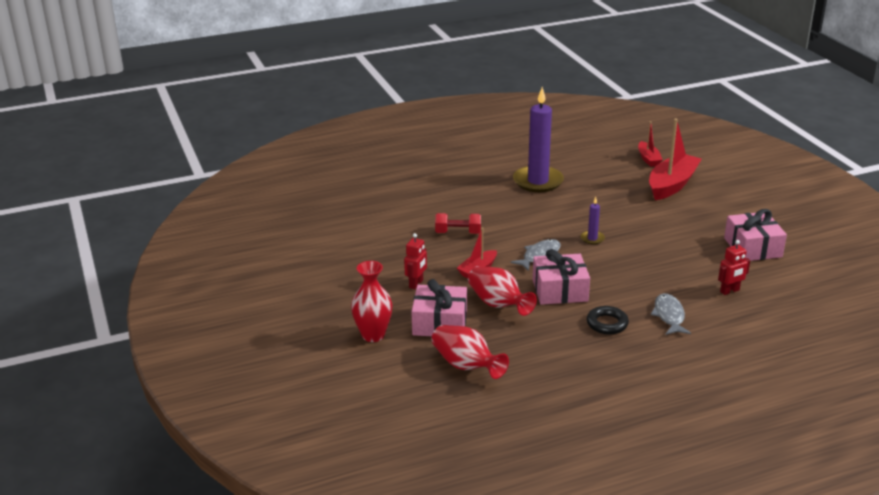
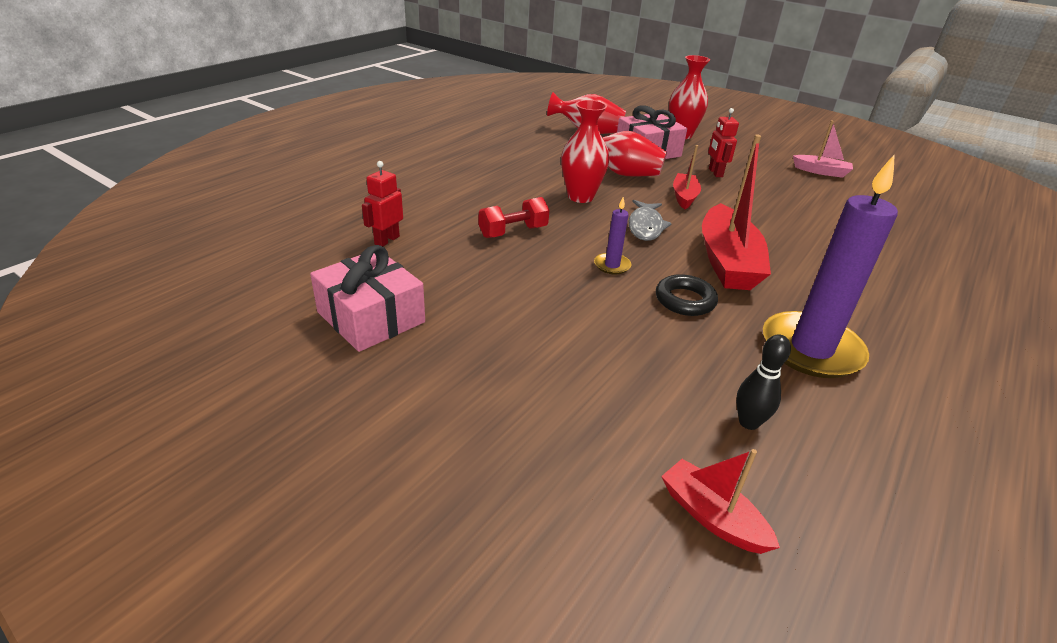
camera: 145 degrees right, 5 degrees up
(323, 262) = (821, 172): none -> pink boat
(458, 233) = (767, 230): red dumbbell -> red dumbbell (513, 232)
(560, 290) = (580, 197): pink gift -> red vase
(604, 171) = (748, 422): none -> black bowling pin
(607, 324) = (504, 179): black ring -> black ring (685, 300)
(669, 316) = (446, 198): grey fish -> none
(672, 185) = (591, 432): red boat -> red boat (727, 262)

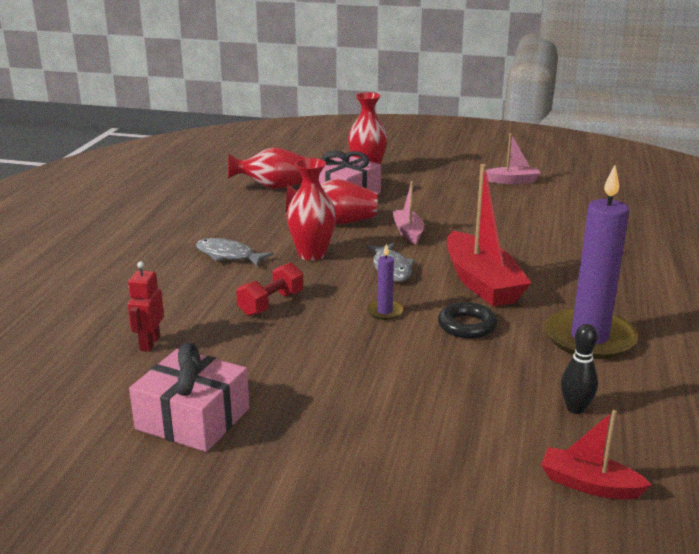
camera: 20 degrees left, 10 degrees down
(507, 181) = (228, 255): none -> grey fish
(684, 197) = (408, 232): red boat -> pink boat
(715, 173) = (421, 202): red robot -> none

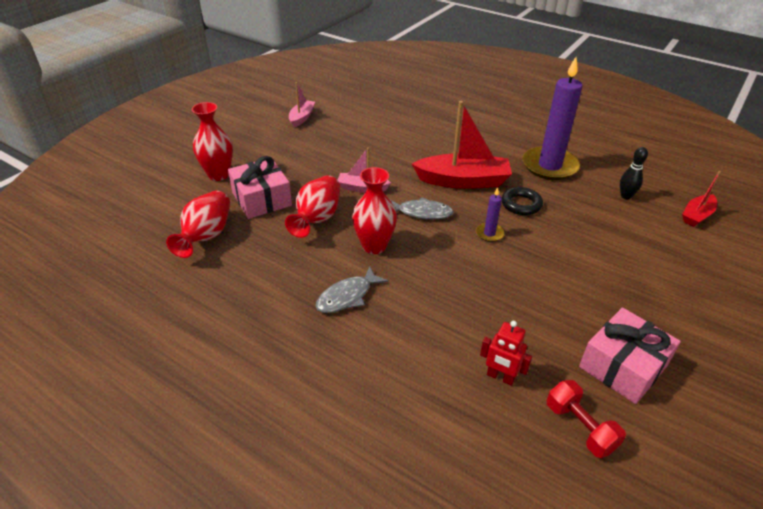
camera: 70 degrees left, 15 degrees up
(271, 304) = (455, 288): red dumbbell -> red dumbbell (580, 427)

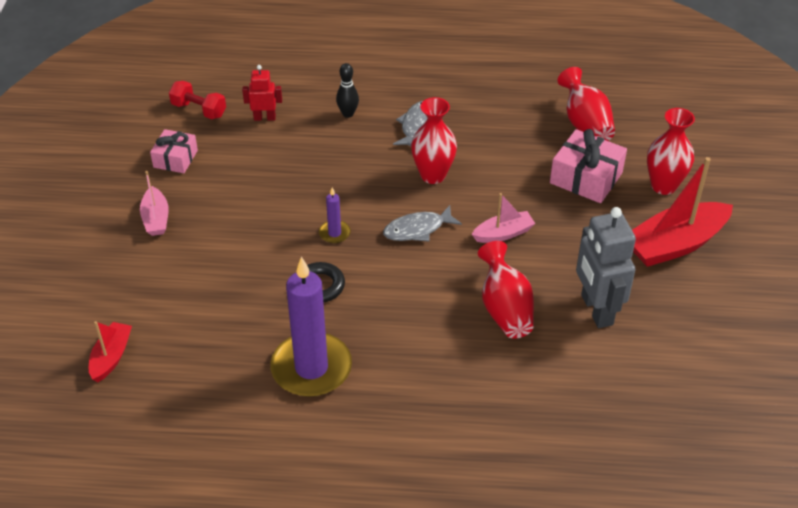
camera: 150 degrees right, 5 degrees up
(302, 118) = (689, 313): pink boat -> pink boat (156, 219)
(317, 219) = (510, 180): red vase -> red vase (505, 309)
(350, 135) = (596, 310): none -> grey robot
(463, 181) = (403, 293): red boat -> red boat (675, 244)
(623, 366) = (175, 159): pink gift -> pink gift, size x0.65
(625, 196) = (201, 353): black bowling pin -> black bowling pin (348, 114)

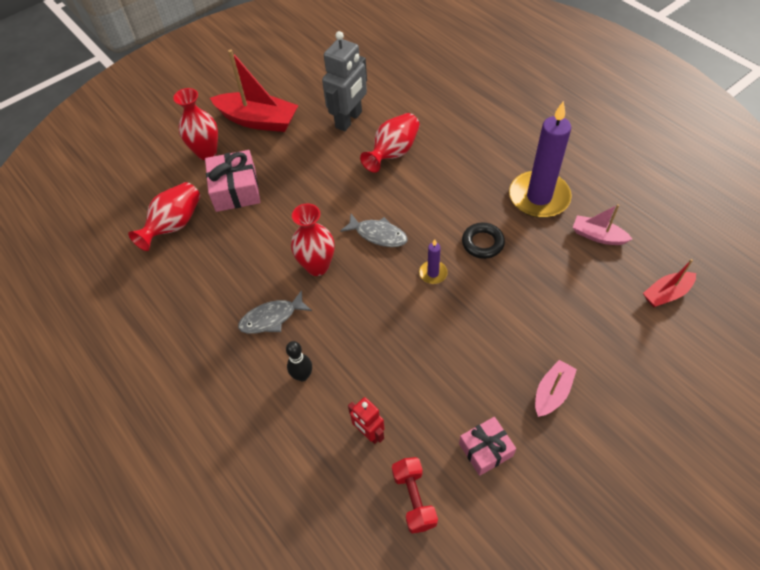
camera: 130 degrees left, 10 degrees up
(503, 234) = (333, 193): pink boat -> pink boat (597, 236)

